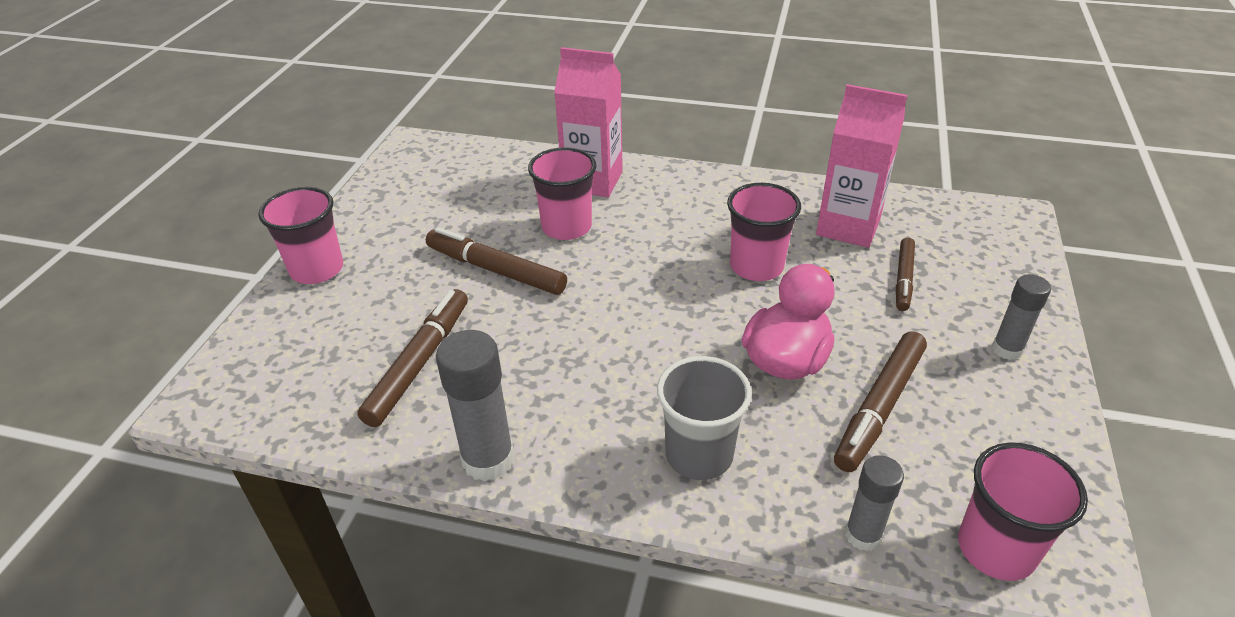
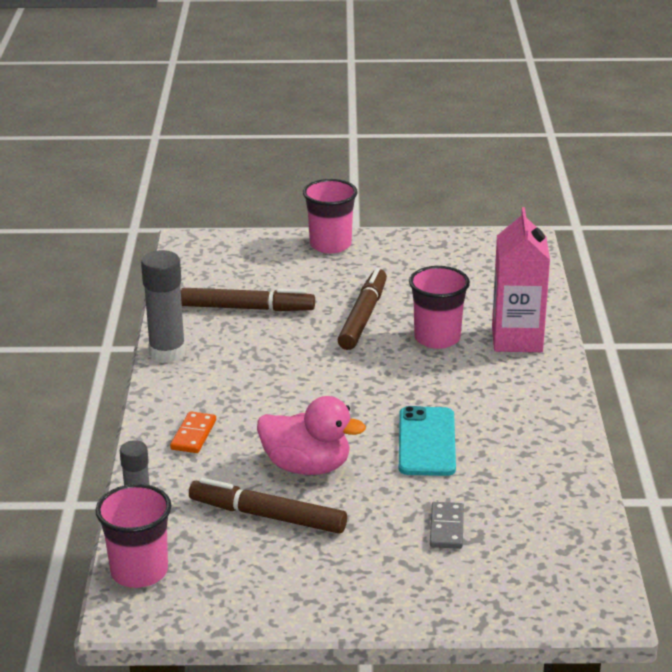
camera: 75 degrees right, 10 degrees down
(699, 455) = (193, 435): grey cup -> orange domino
(756, 266) = (427, 442): pink cup -> turquoise phone
(848, 227) = (518, 492): pink carton -> none
(903, 279) = (447, 528): brown marker -> grey domino
(1007, 349) = (366, 589): grey glue stick -> none

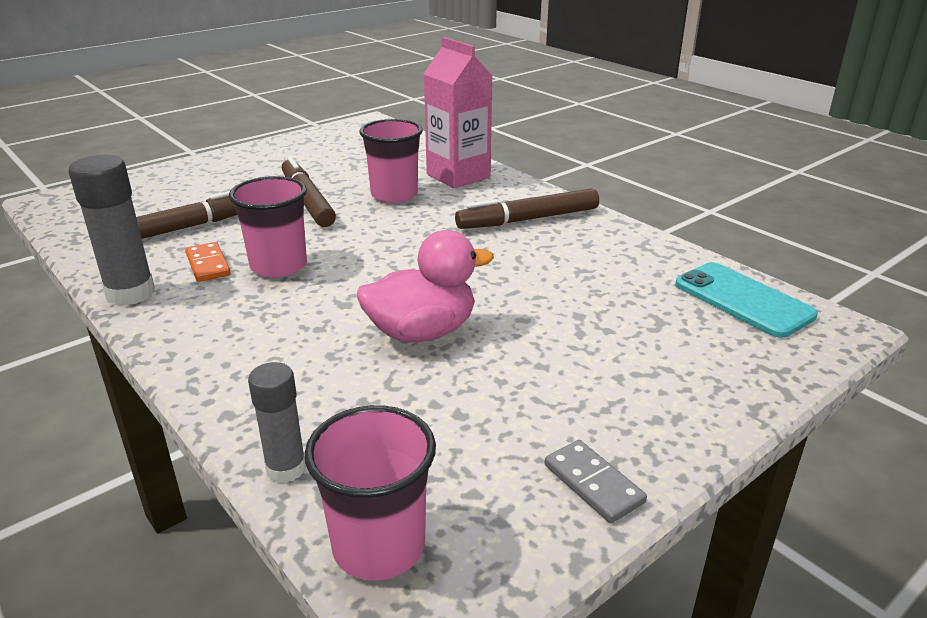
camera: 40 degrees left, 0 degrees up
(193, 435) = (257, 356): orange domino -> orange domino (208, 265)
(267, 516) = (447, 397): brown marker -> brown marker (528, 219)
(330, 245) = (207, 164): pink cup -> pink cup (278, 266)
(427, 442) = (500, 267): turquoise phone -> turquoise phone (743, 300)
(447, 528) = (624, 325): grey domino -> grey domino (593, 483)

